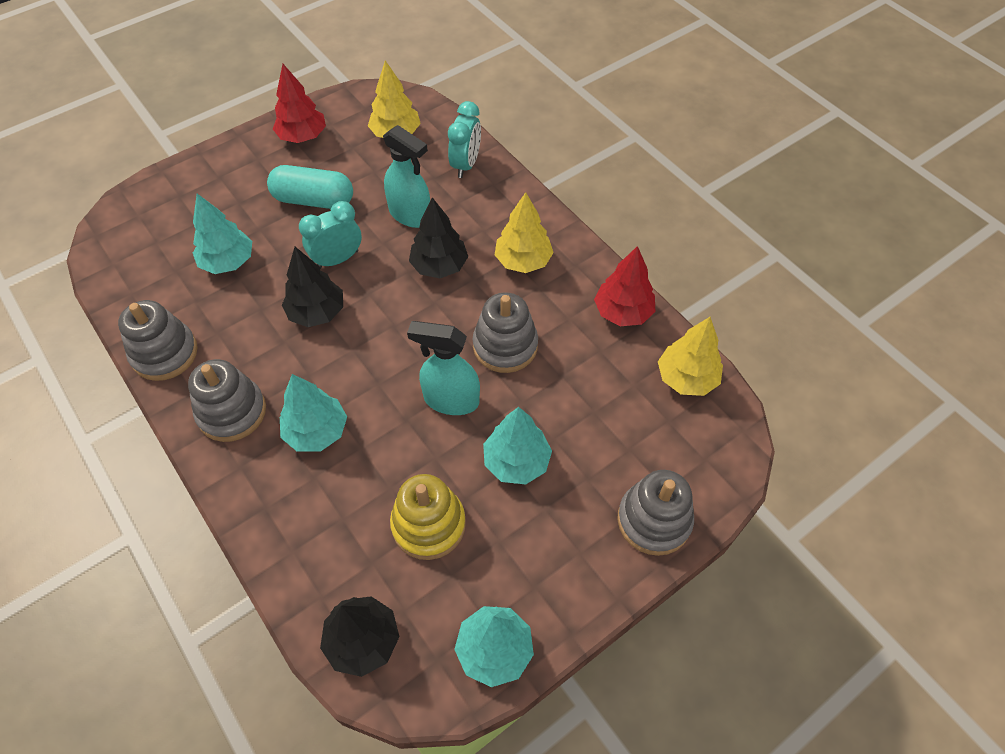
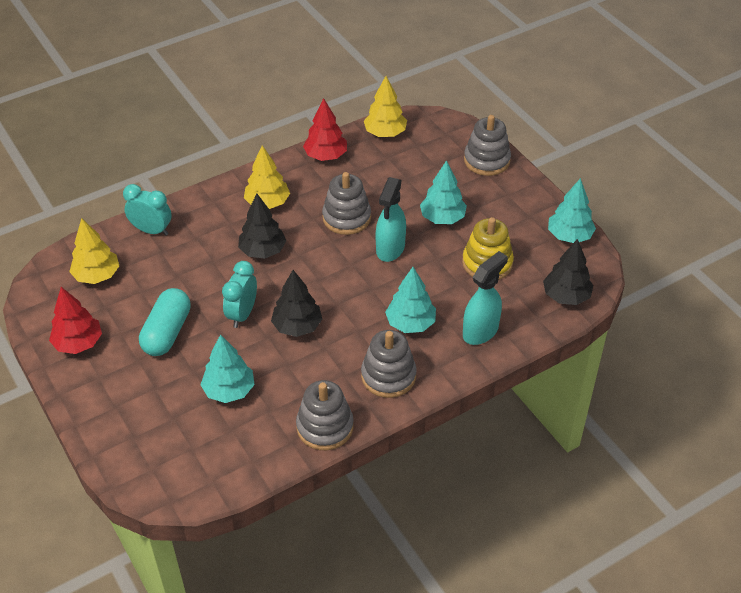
camera: 85 degrees left, 10 degrees down
(337, 259) = (242, 314): turquoise clock -> turquoise clock turned 45 degrees clockwise
(410, 215) = (202, 267): turquoise spray bottle -> turquoise spray bottle (480, 331)

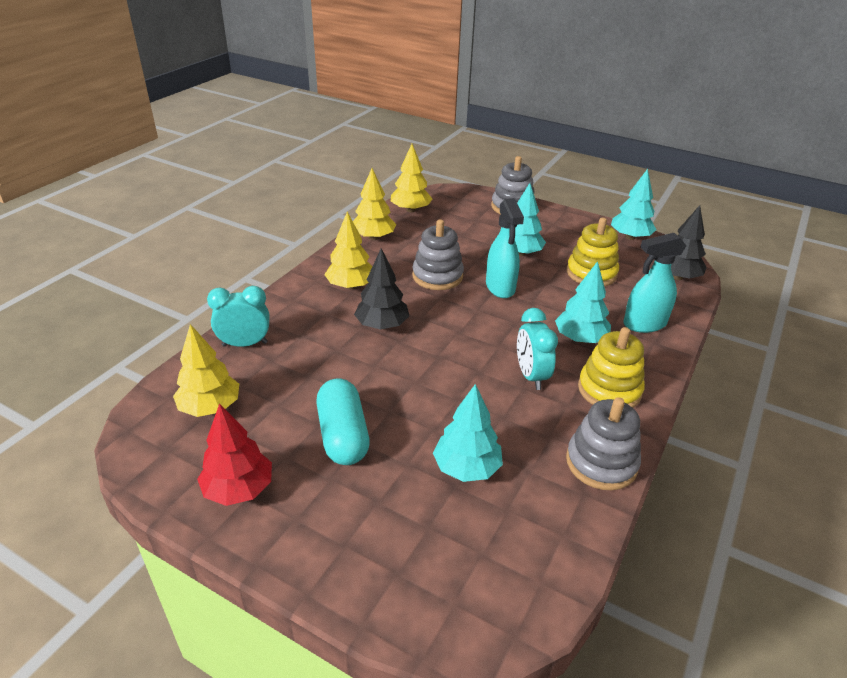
camera: 30 degrees left, 10 degrees down
(242, 314) = (412, 387): turquoise clock -> turquoise clock (531, 376)
(297, 326) = (479, 378): black tree -> none
(326, 156) = (373, 237): red tree -> yellow tree
(388, 376) = (609, 390): grey stacking toy -> yellow stacking toy
(480, 331) = (644, 324): turquoise spray bottle -> turquoise spray bottle turned 120 degrees counterclockwise

